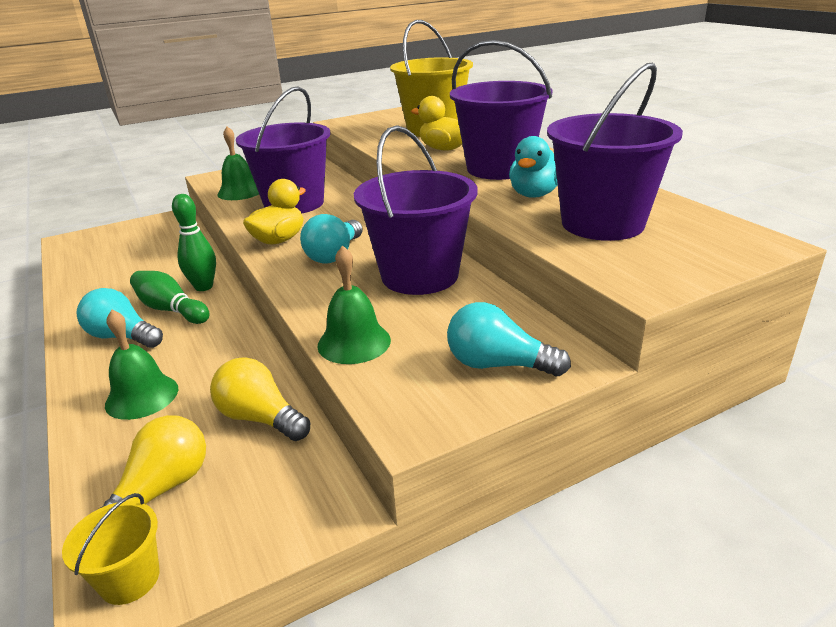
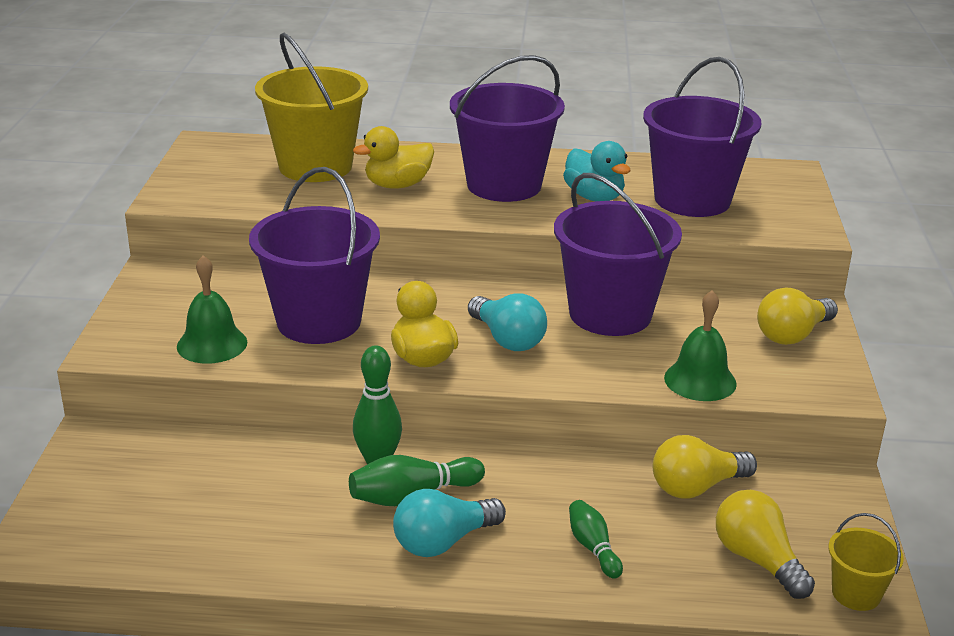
camera: 60 degrees left, 0 degrees up
(142, 396) = (593, 548): green bell -> green bowling pin
(498, 365) = (792, 335): turquoise light bulb -> yellow light bulb

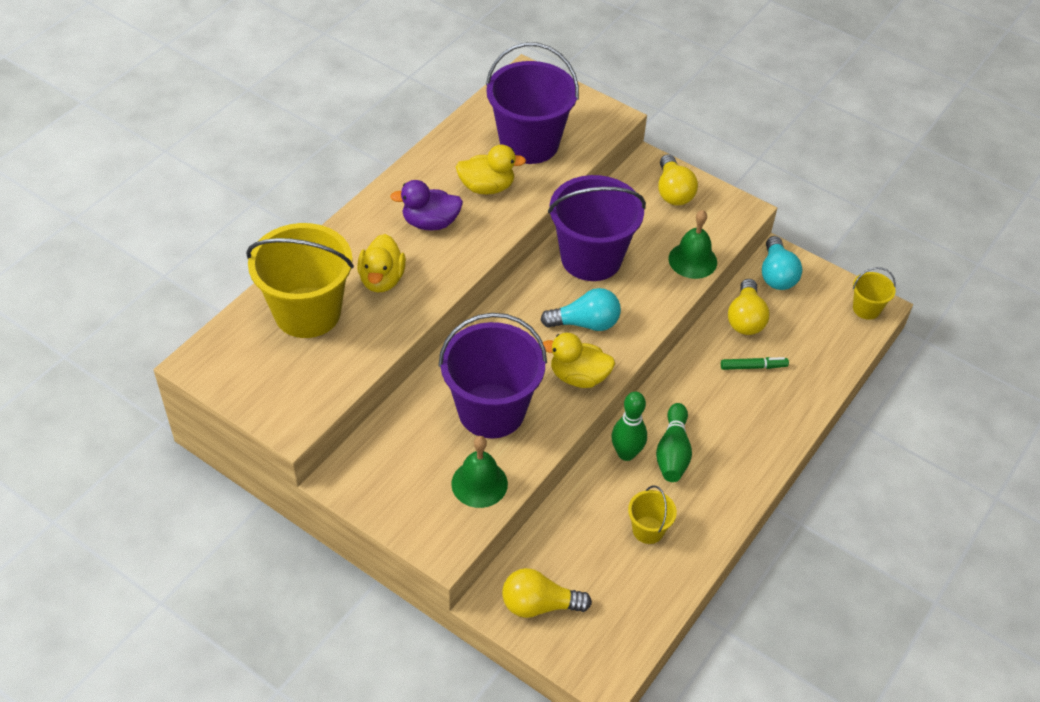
camera: 60 degrees left, 20 degrees up
(274, 514) = (648, 530): none -> yellow bucket
(443, 542) = (725, 458): turquoise light bulb -> turquoise light bulb (776, 275)
(504, 185) = (430, 223): purple bucket -> purple duck
(593, 548) = (770, 393): green bowling pin -> none
(594, 197) = (487, 187): turquoise duck -> yellow duck
(622, 519) = (753, 367): none -> green marker
(757, 560) = (820, 330): yellow light bulb -> yellow light bulb (539, 605)

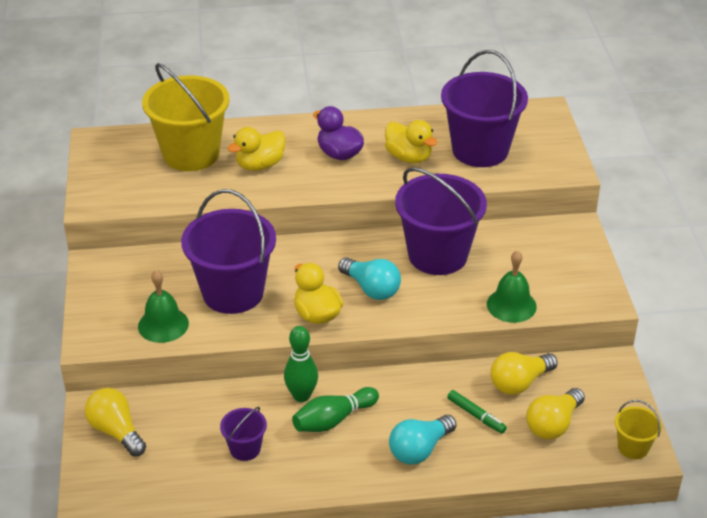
camera: 50 degrees right, 10 degrees down
(648, 530) = (245, 449): yellow bucket -> purple bucket
(673, 192) = (566, 255): yellow light bulb -> yellow light bulb (553, 424)
(776, 275) = (591, 374): turquoise light bulb -> turquoise light bulb (419, 450)

